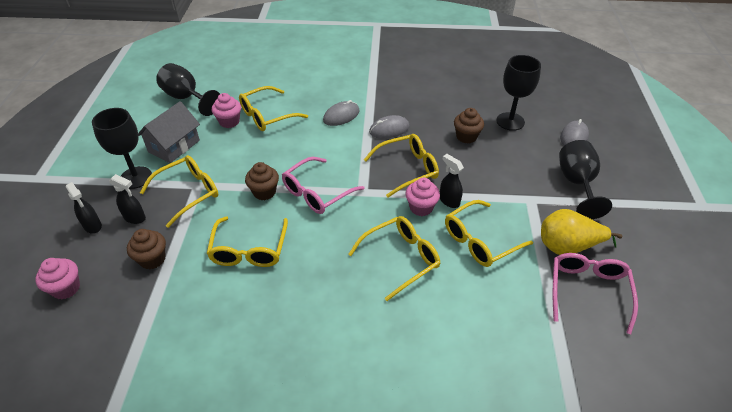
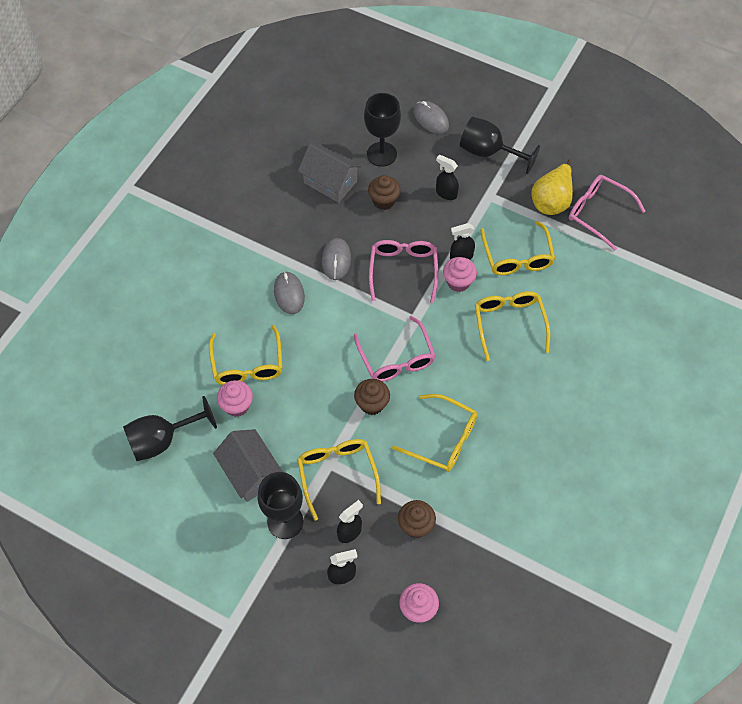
camera: 65 degrees left, 15 degrees up
(407, 169) = (403, 270): yellow glasses -> pink glasses
(458, 104) = (330, 182): none -> grey house
(507, 170) = (446, 193): none -> black spray bottle

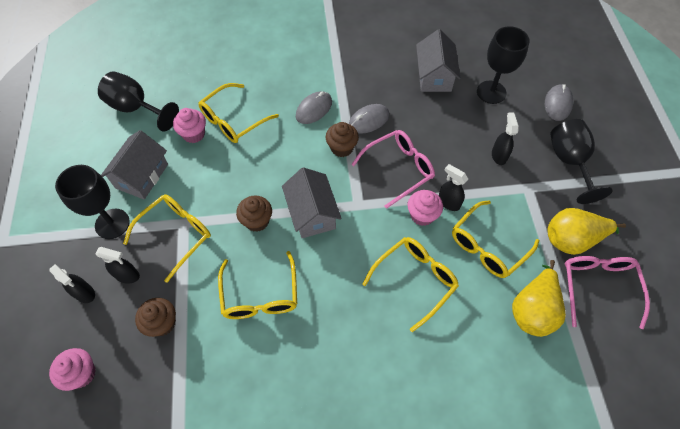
camera: 55 degrees right, 0 degrees up
(384, 201) = (450, 118): brown cupcake -> brown cupcake (342, 148)
(396, 359) = (312, 213): pink glasses -> grey house
(585, 265) = (533, 309): none -> yellow pear

